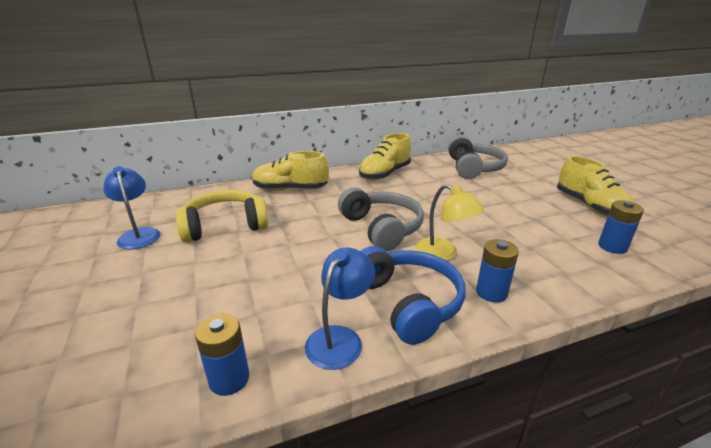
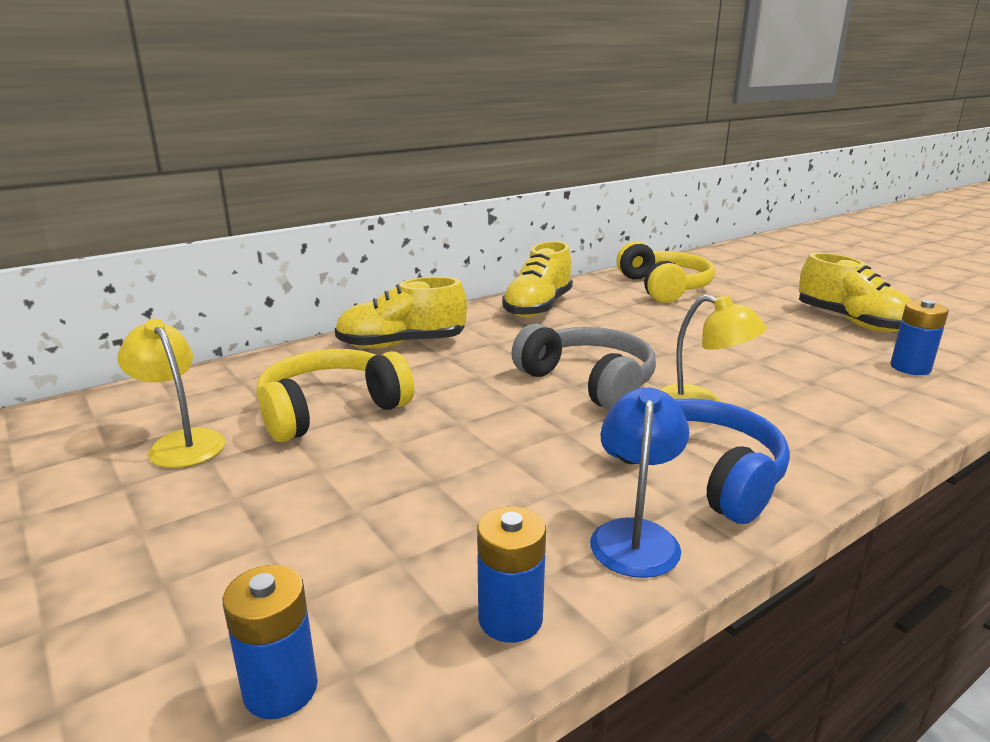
camera: 15 degrees left, 5 degrees down
(138, 234) = (181, 442): blue lamp -> yellow lamp
(473, 168) = (663, 287): grey headphones -> yellow headphones
(491, 292) = (800, 444): blue battery -> blue battery (280, 689)

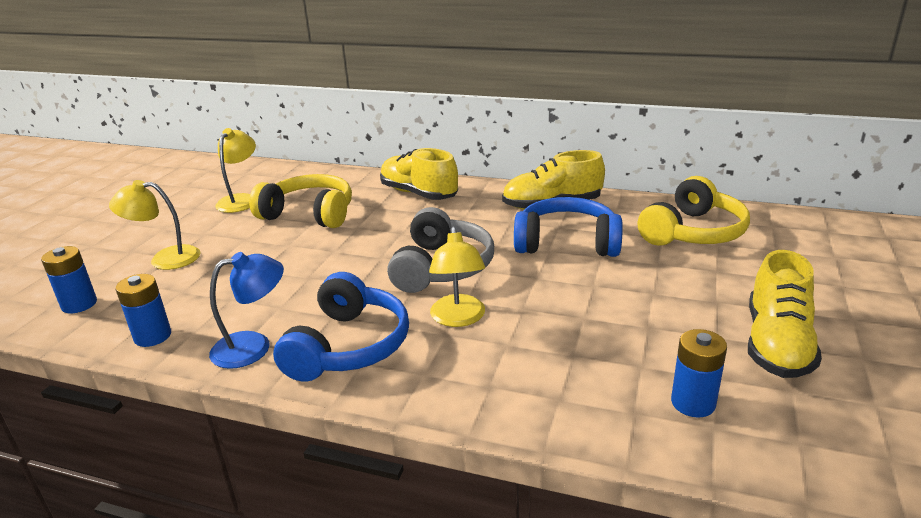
camera: 55 degrees right, 5 degrees up
(259, 552) = (165, 258): none -> yellow lamp
(618, 325) = (567, 243): none -> blue headphones

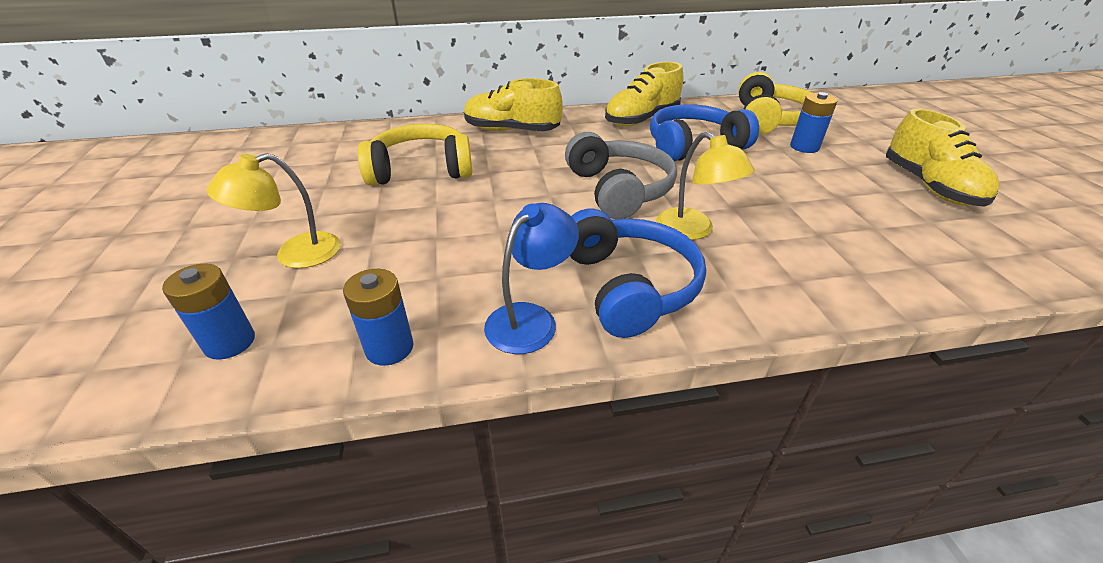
camera: 30 degrees left, 10 degrees up
(241, 200) = (319, 171): yellow lamp -> none
(693, 403) = (944, 245): blue battery -> blue battery (804, 147)

